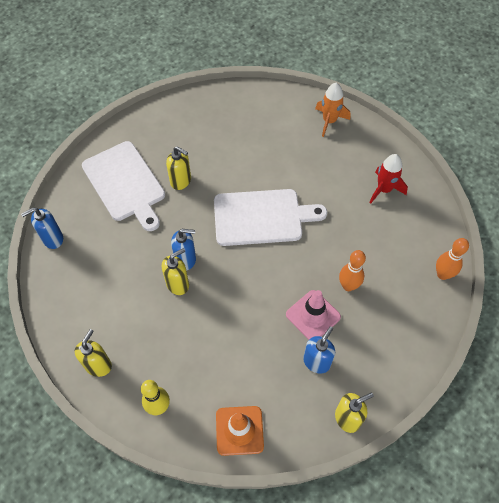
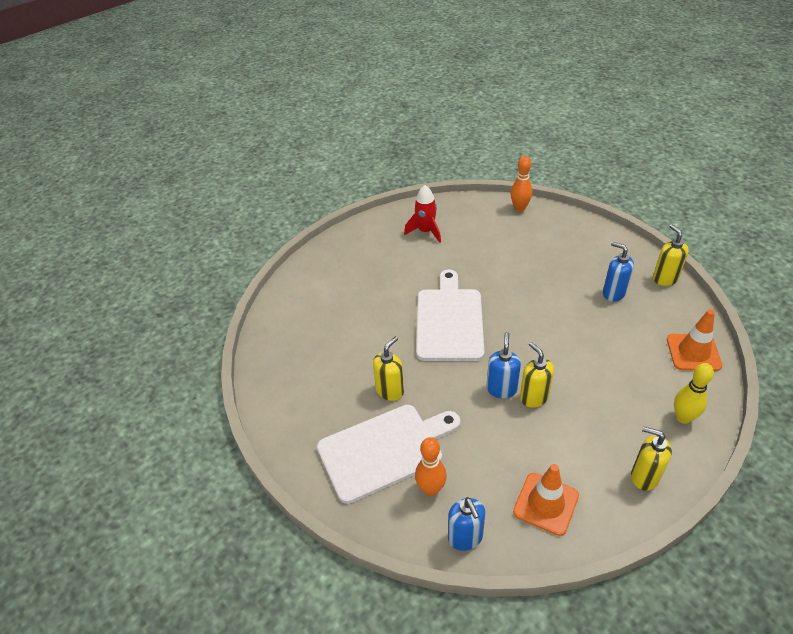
camera: 80 degrees left, 15 degrees down
(77, 291) = (545, 503): none -> orange traffic cone
(313, 315) = (565, 292): pink traffic cone -> none
(329, 121) = (332, 260): orange rocket -> none
(348, 286) = (532, 265): orange bowling pin -> orange bowling pin (431, 489)

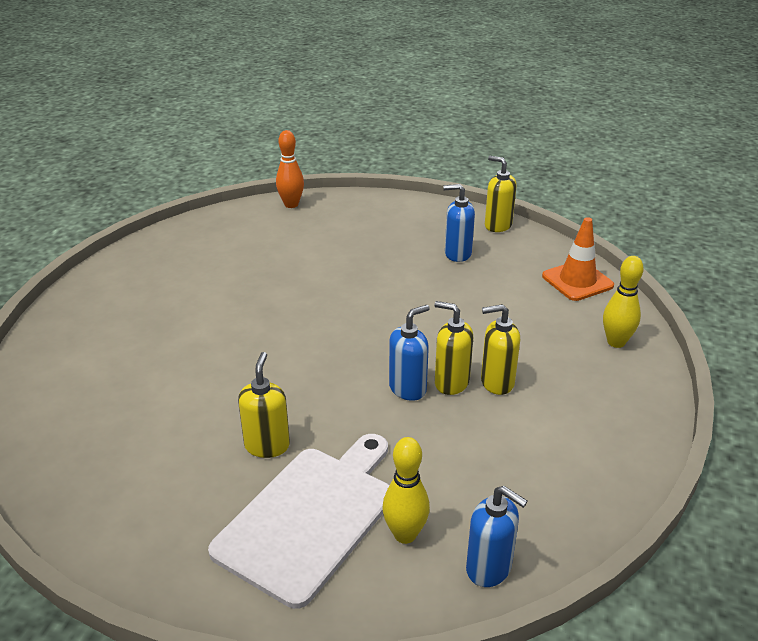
camera: 35 degrees left, 10 degrees down
(425, 231) = (189, 258): red rocket -> none
(431, 489) = (405, 534): orange bowling pin -> yellow bowling pin
(449, 321) = (290, 341): white cutting board -> none
(501, 389) = (408, 388): blue soap dispenser -> blue soap dispenser turned 75 degrees clockwise
(545, 503) = (550, 486): orange traffic cone -> none
(644, 476) = (625, 412): yellow soap dispenser -> yellow soap dispenser (496, 382)

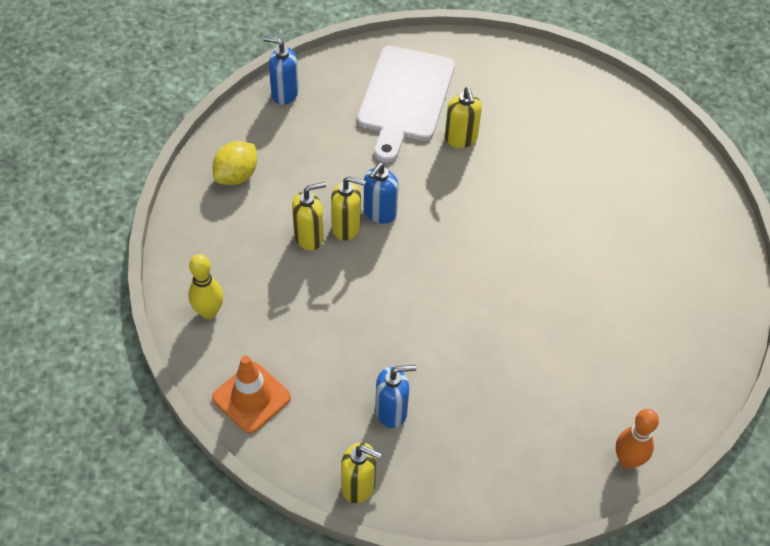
camera: 160 degrees right, 20 degrees up
(405, 534) = (341, 101): yellow bowling pin -> none
(576, 465) = (236, 175): none -> yellow lemon

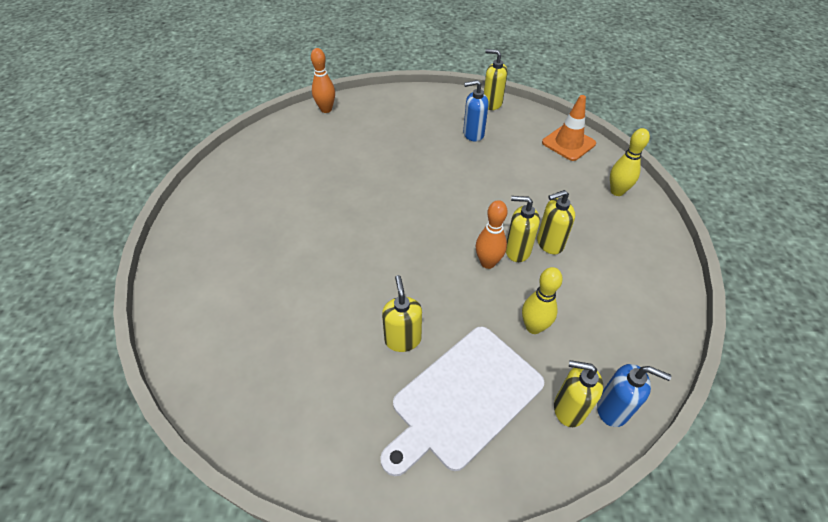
camera: 175 degrees left, 5 degrees down
(236, 175) = (634, 303): yellow lemon -> none
(320, 93) = (568, 408): none -> yellow soap dispenser
(340, 152) = (533, 327): none -> yellow bowling pin
(379, 212) = (487, 263): blue soap dispenser -> orange bowling pin
(405, 97) = (464, 398): white cutting board -> white cutting board turned 150 degrees counterclockwise

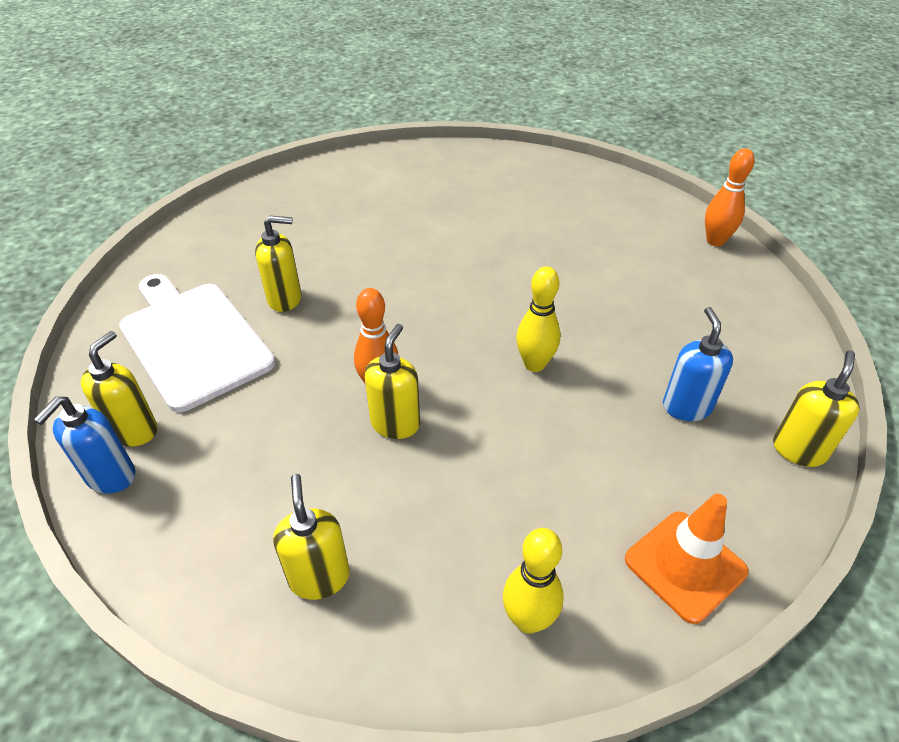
camera: 95 degrees right, 5 degrees down
(533, 327) = (258, 418): yellow bowling pin -> yellow bowling pin (534, 364)
(549, 243) = (403, 468): yellow soap dispenser -> yellow soap dispenser (319, 577)

